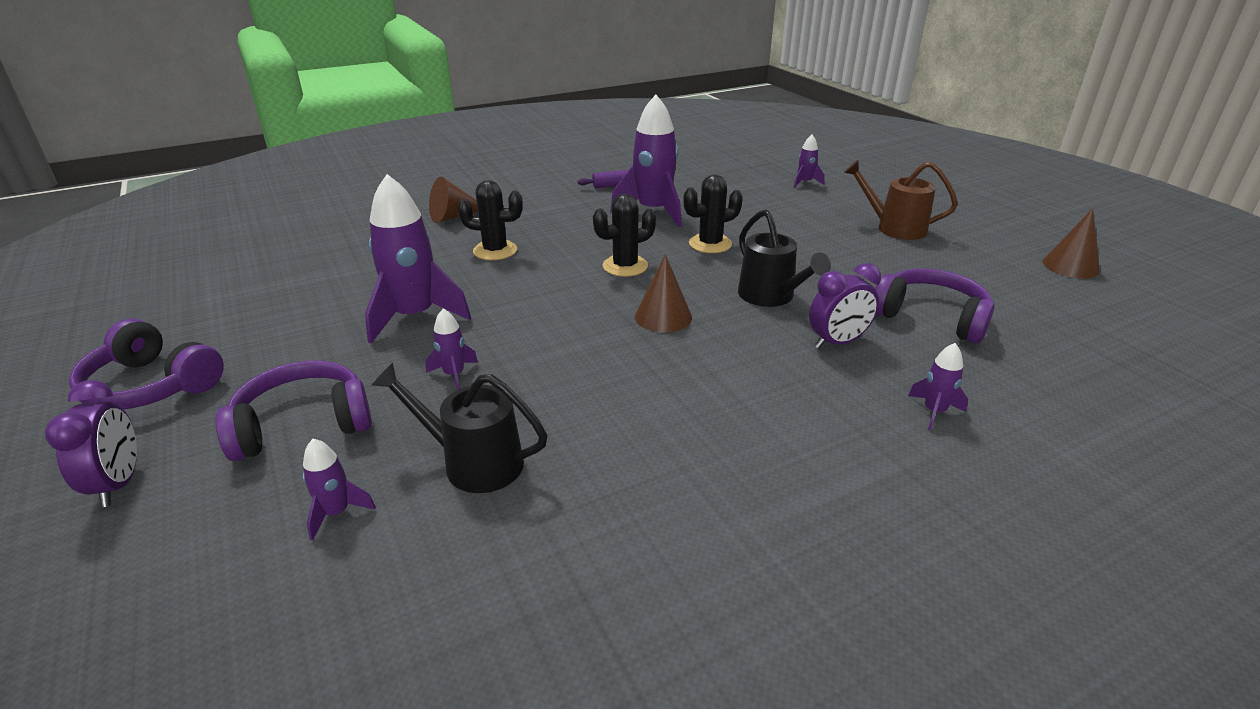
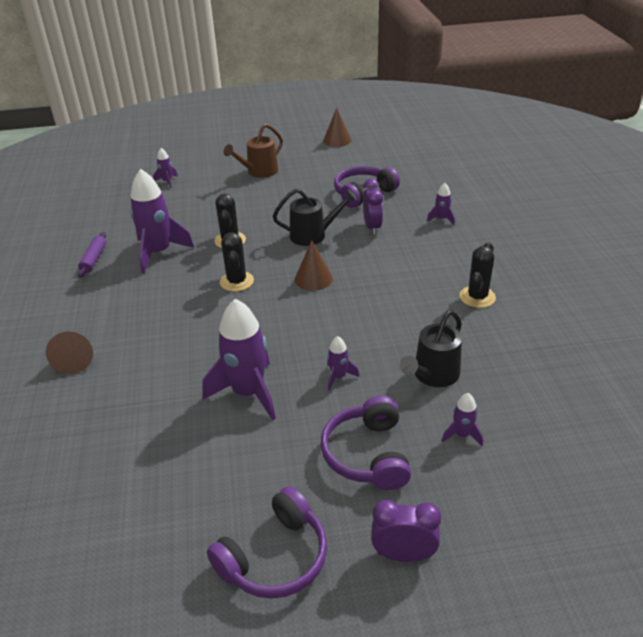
camera: 70 degrees left, 5 degrees up
(495, 251) = (165, 341): black cactus -> black cactus (477, 297)

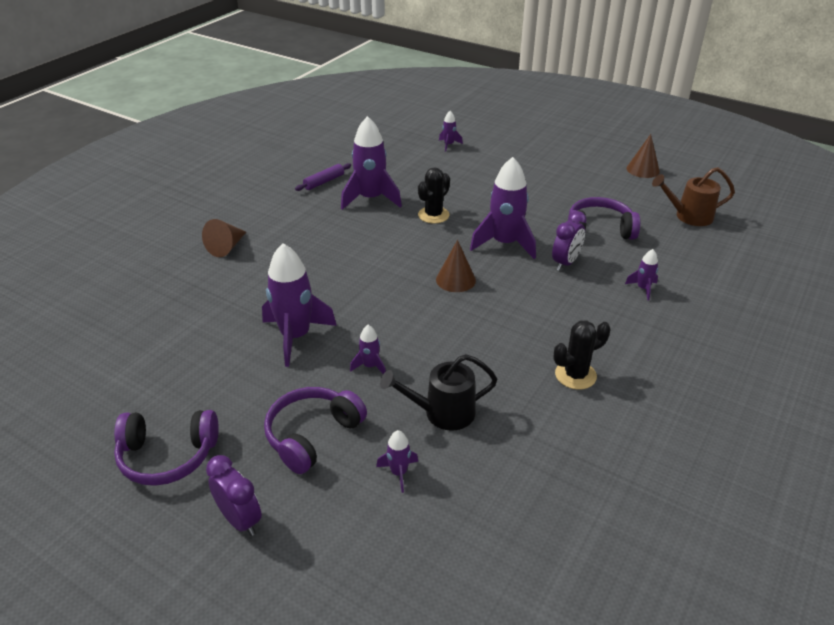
camera: 40 degrees right, 0 degrees up
(237, 281) = (396, 250): black cactus -> none
(259, 172) = (532, 168): brown watering can -> brown watering can (689, 216)
(313, 235) = (504, 244): black watering can -> purple rocket

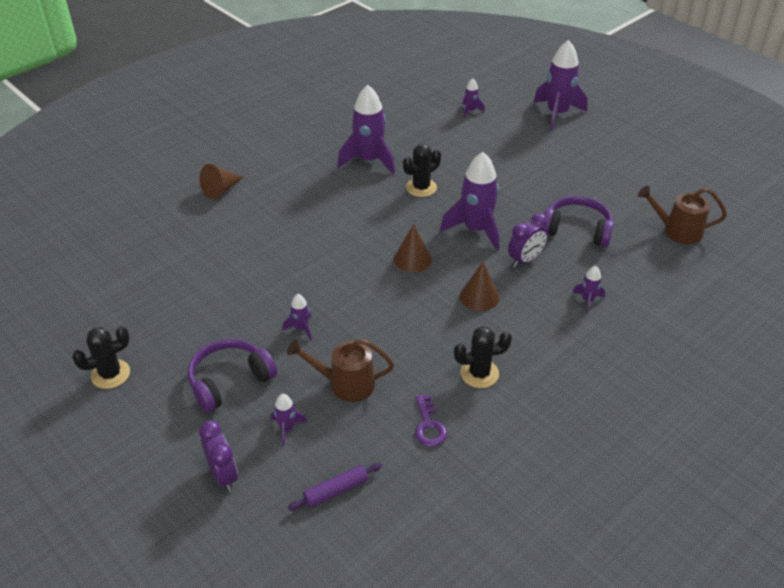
camera: 15 degrees right, 5 degrees up
(167, 456) = (110, 374): purple headphones -> black cactus
(240, 520) = (148, 439): purple clock -> purple clock (223, 475)
(295, 336) = (248, 288): purple rocket -> purple rocket (557, 114)
(324, 182) = (333, 135): purple rolling pin -> purple rolling pin (336, 491)
(442, 413) = (345, 384): black watering can -> brown watering can
(550, 438) = (429, 426): none -> purple key
(643, 169) = (657, 170): brown cone -> brown cone (479, 296)

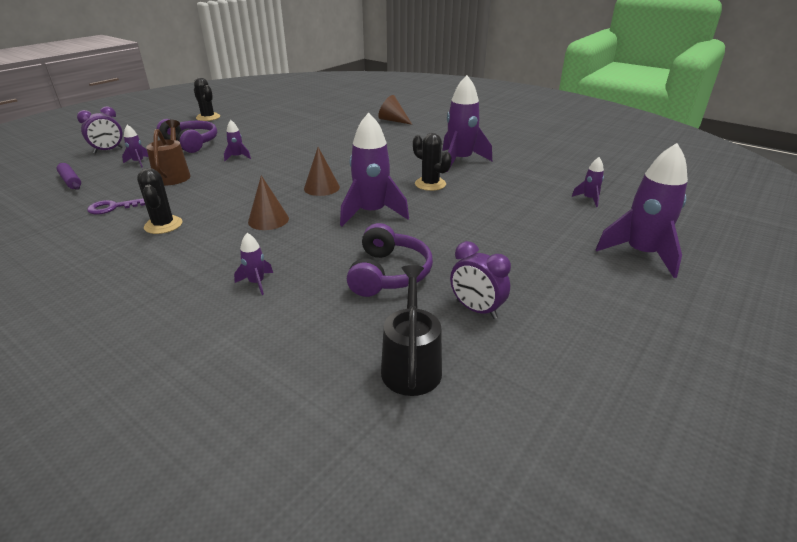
camera: 80 degrees right, 10 degrees down
(525, 260) = (326, 241): purple clock -> purple clock (476, 309)
(677, 231) = (411, 365): brown watering can -> black watering can

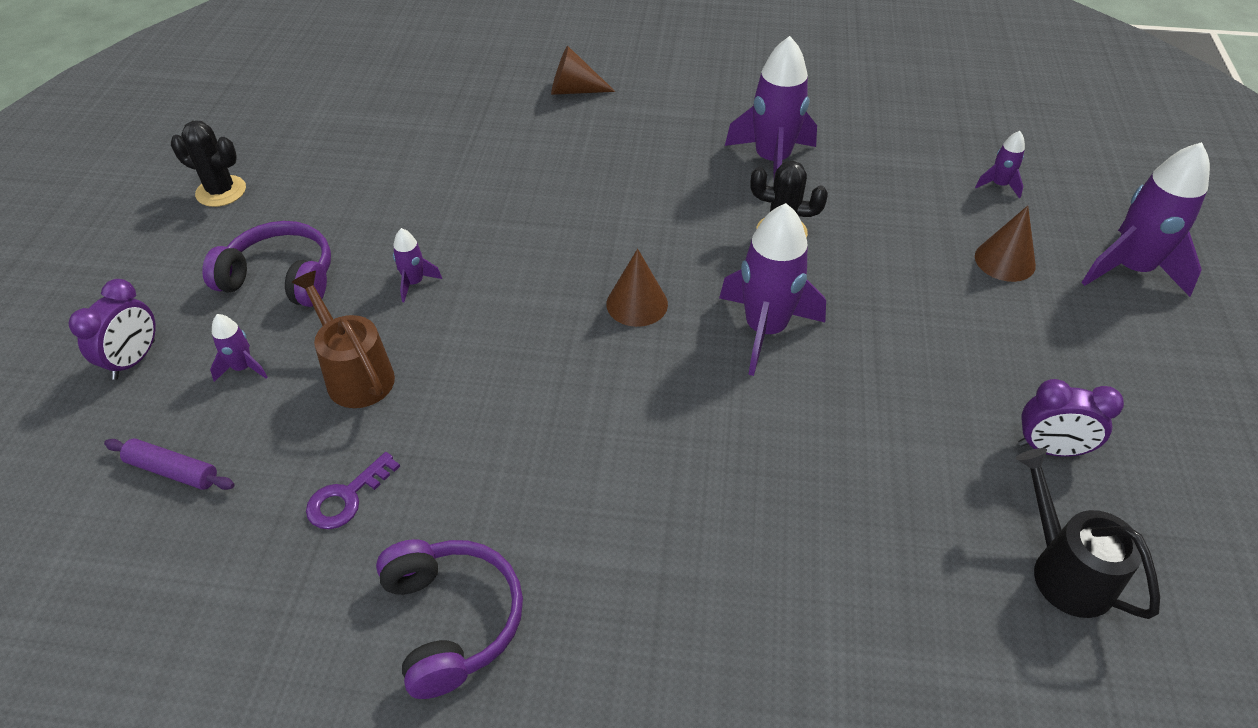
camera: 30 degrees left, 15 degrees up
(163, 225) = (488, 495): black cactus -> none
(256, 283) = (760, 539): purple rocket -> none
(268, 220) = (637, 409): brown cone -> brown cone (1005, 260)
(388, 273) = (902, 438): purple headphones -> purple headphones (452, 620)

